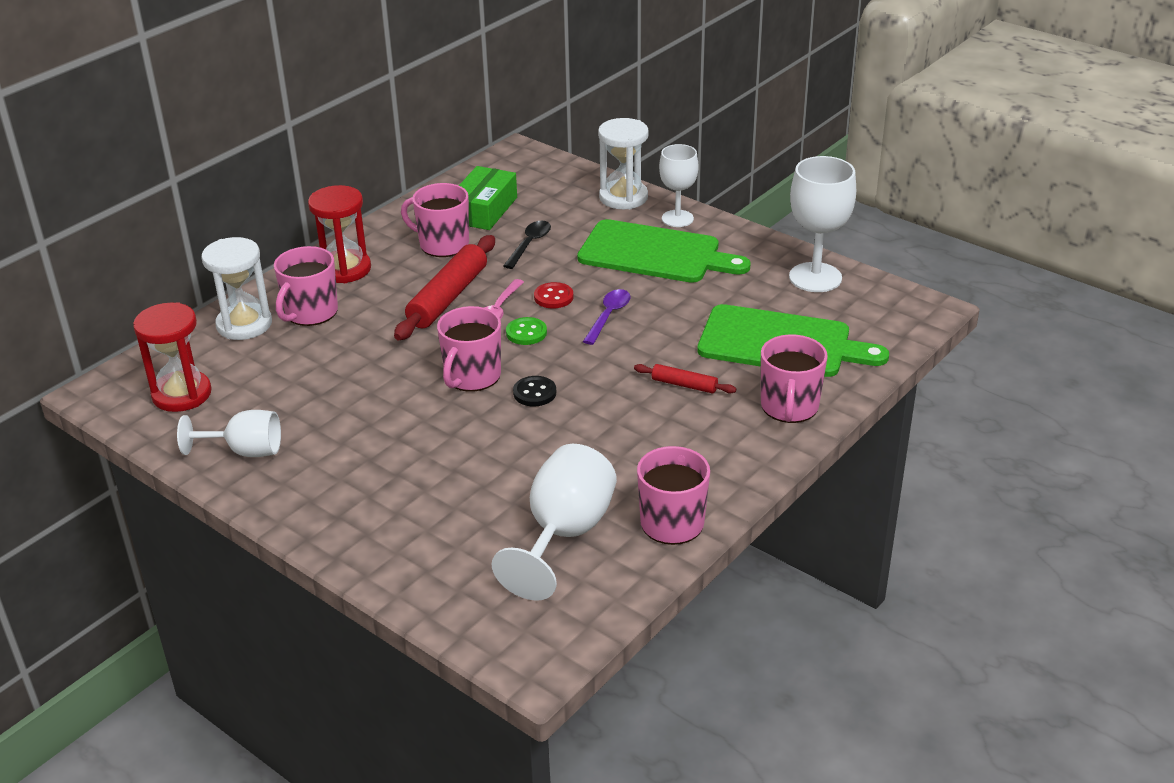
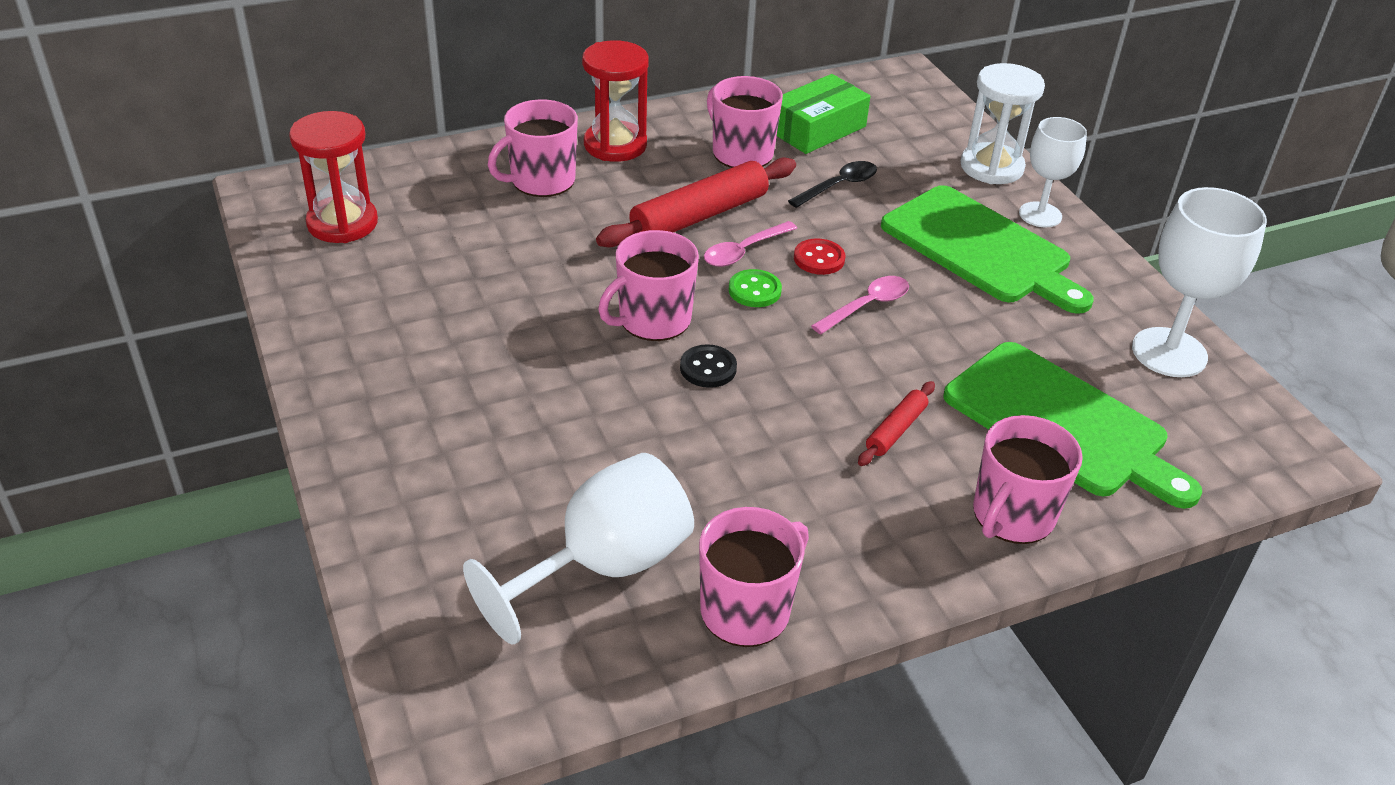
camera: 25 degrees right, 5 degrees up
(244, 324) = (465, 170): white hourglass -> none
(245, 451) = (349, 312): white goblet -> none
(608, 316) = (866, 306): purple spoon -> pink spoon
(684, 385) = (895, 430): red rolling pin -> red rolling pin turned 75 degrees clockwise

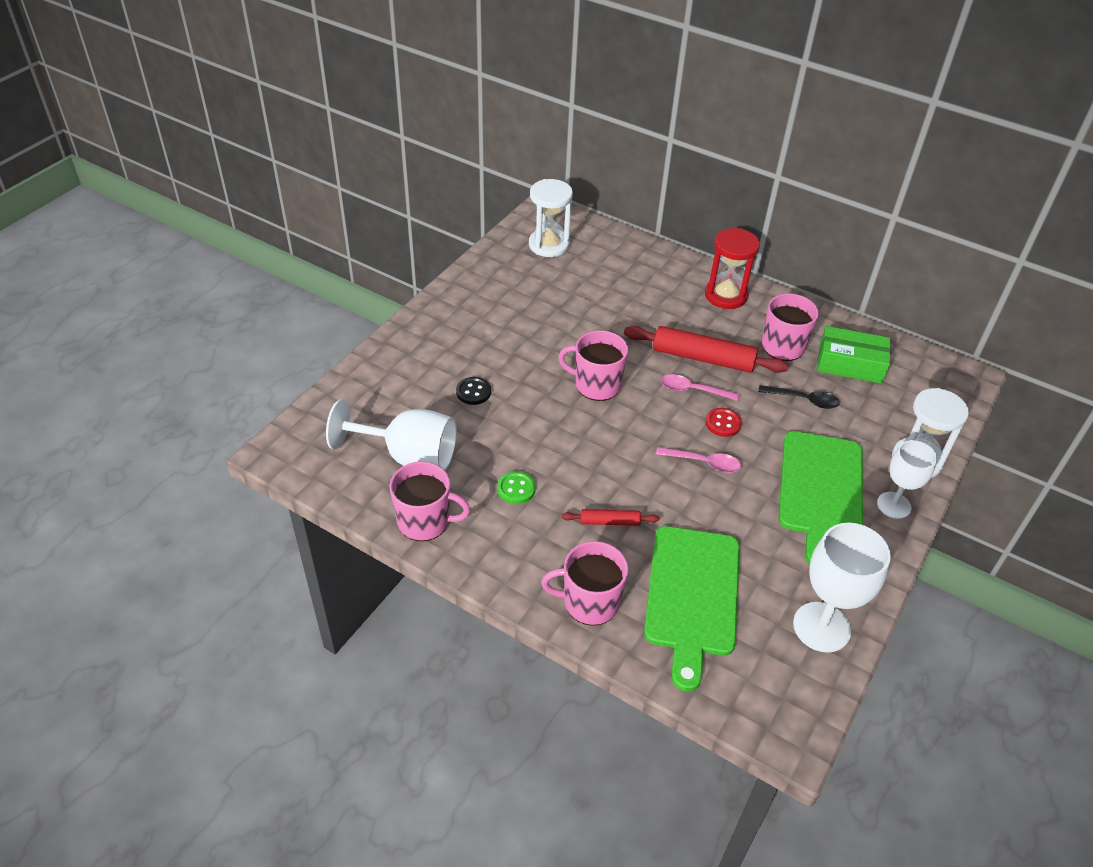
camera: 55 degrees right, 5 degrees up
(342, 223) = (549, 245): red hourglass -> white hourglass
(541, 181) = (661, 287): pink mug -> none
(708, 368) = (581, 424): black button -> black button (473, 392)
(754, 290) = (664, 411): green button -> green button (516, 489)

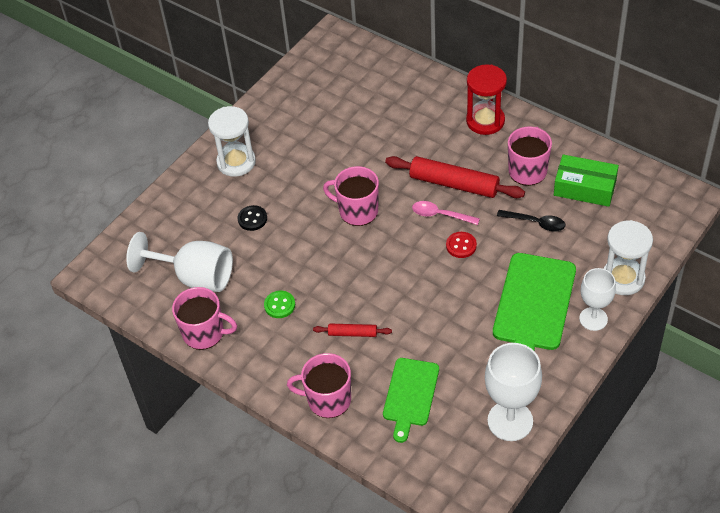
camera: 10 degrees right, 5 degrees up
(549, 245) = (332, 72): white hourglass -> white hourglass (236, 162)
(692, 596) = (410, 395): green cutting board -> green cutting board, size x0.64
(703, 463) = (438, 281): pink spoon -> none

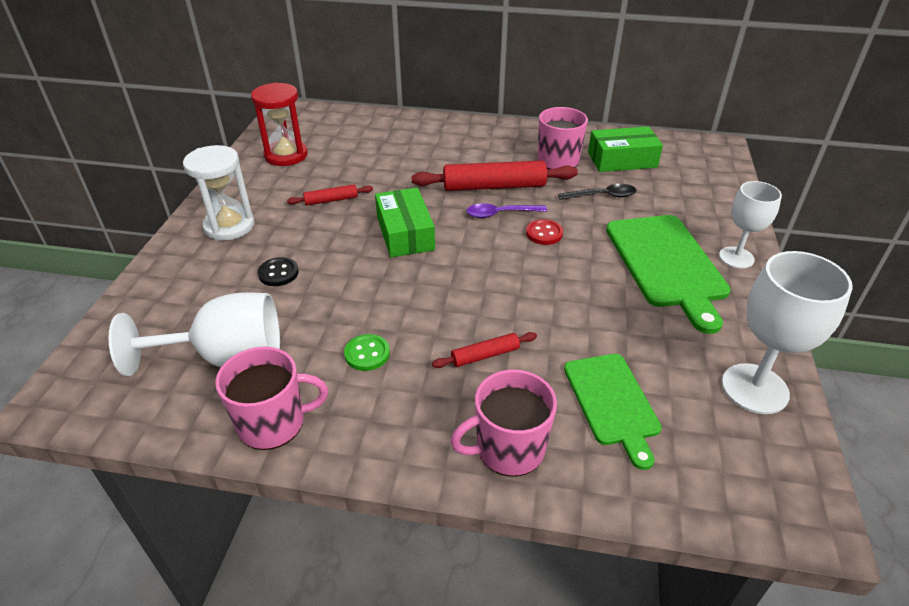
camera: 30 degrees left, 10 degrees down
(319, 158) = (331, 200): none -> red rolling pin
(357, 211) = (405, 233): pink mug -> green box
(440, 215) = (500, 214): pink spoon -> purple spoon
(485, 121) = (486, 135): red hourglass -> red hourglass (286, 155)
(623, 278) = (727, 216): white hourglass -> none

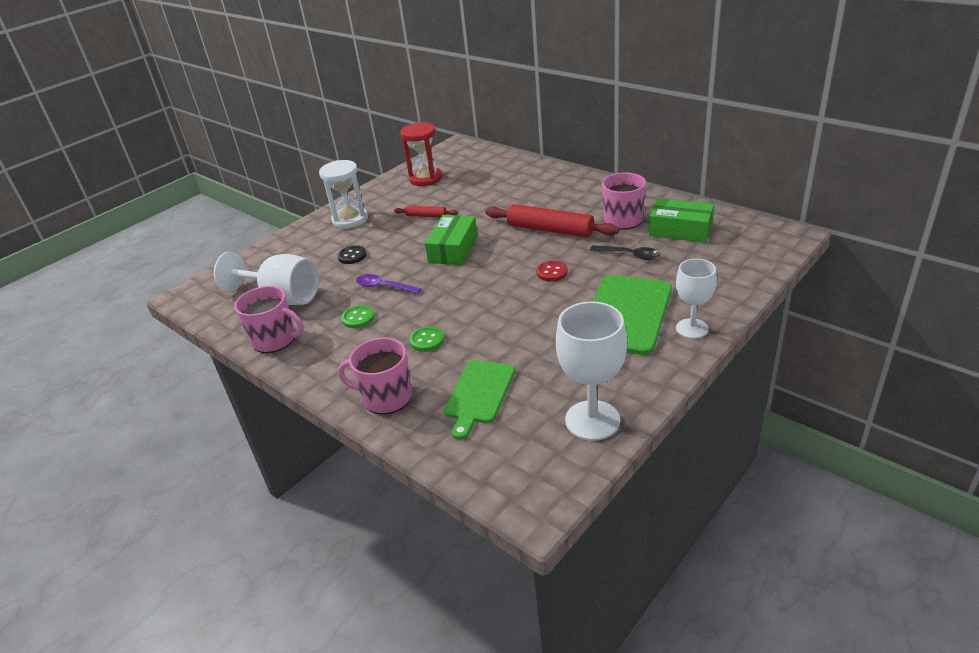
camera: 35 degrees right, 5 degrees down
(485, 355) = (427, 340): red rolling pin -> green button
(500, 214) = (534, 251): purple spoon -> purple spoon (384, 287)

